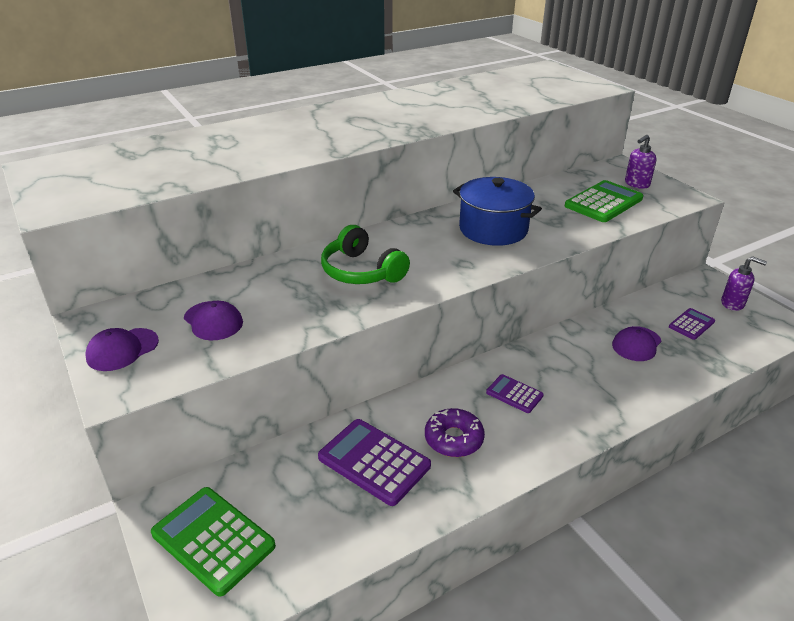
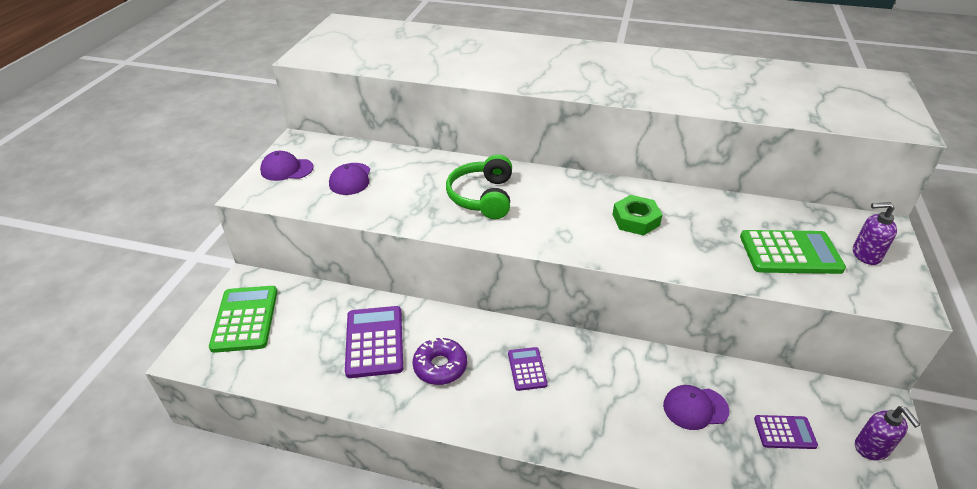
camera: 45 degrees right, 5 degrees up
(493, 229) = (636, 220): blue pot -> green nut

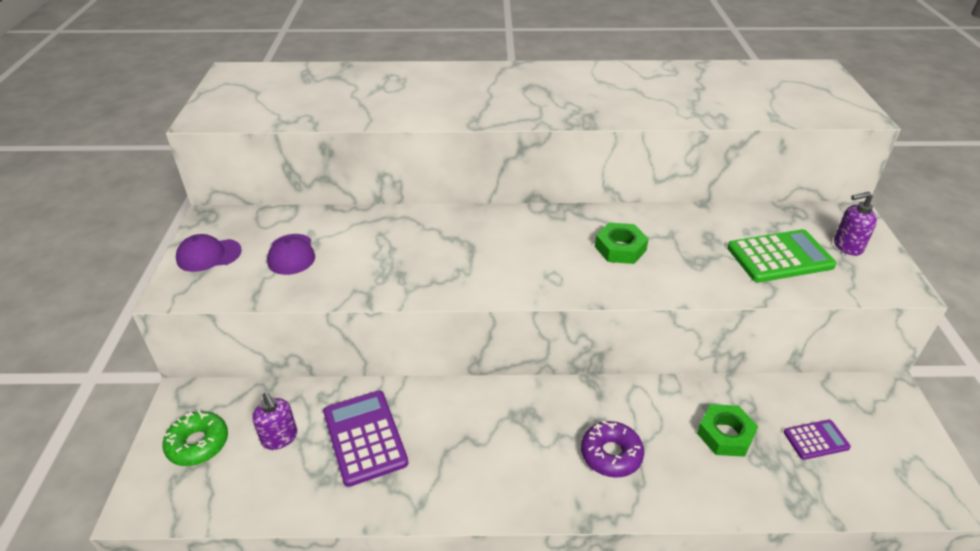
camera: 15 degrees left, 0 degrees up
(245, 319) = (198, 444): green calculator -> green donut
(440, 366) = (449, 449): purple donut -> purple donut (611, 454)
(483, 197) = (451, 250): green headphones -> none
(527, 369) = (543, 431): purple calculator -> none
(695, 408) = (725, 434): purple cap -> green nut
(871, 448) = (897, 437): purple soap dispenser -> purple soap dispenser (280, 438)

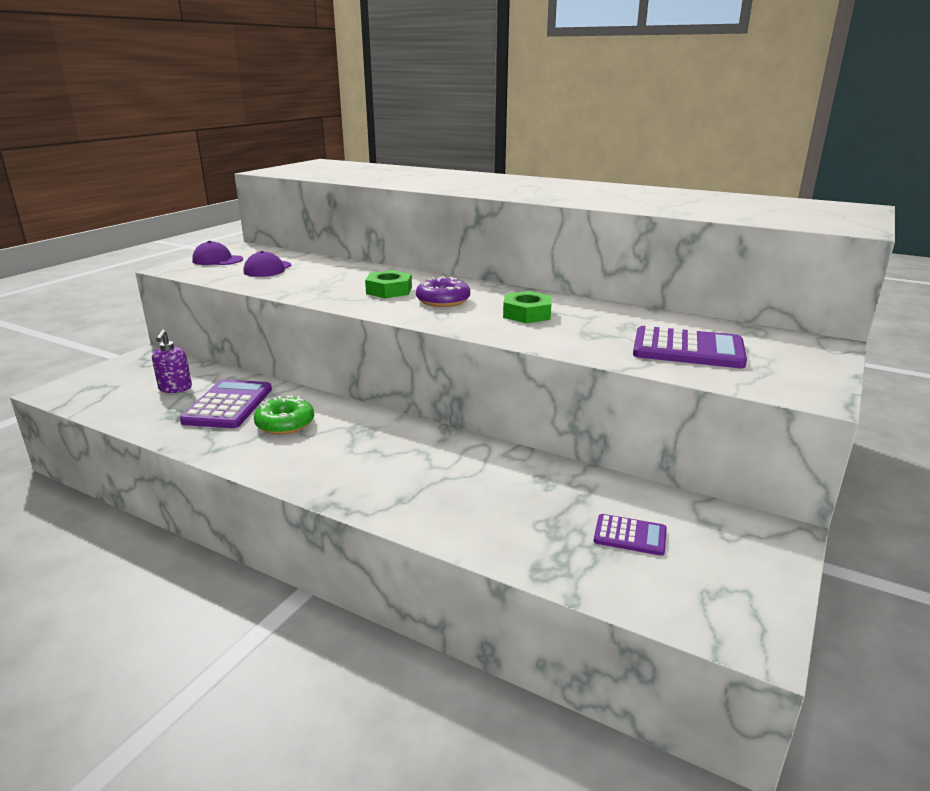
camera: 30 degrees right, 15 degrees down
(198, 444) = (125, 376): green donut -> green donut (285, 423)
(611, 454) = (402, 474): purple donut -> purple donut (443, 300)
(725, 434) = (531, 499): green nut -> green nut (389, 290)
(779, 257) = (688, 349): green calculator -> purple calculator
(847, 246) = (784, 360): purple soap dispenser -> none

